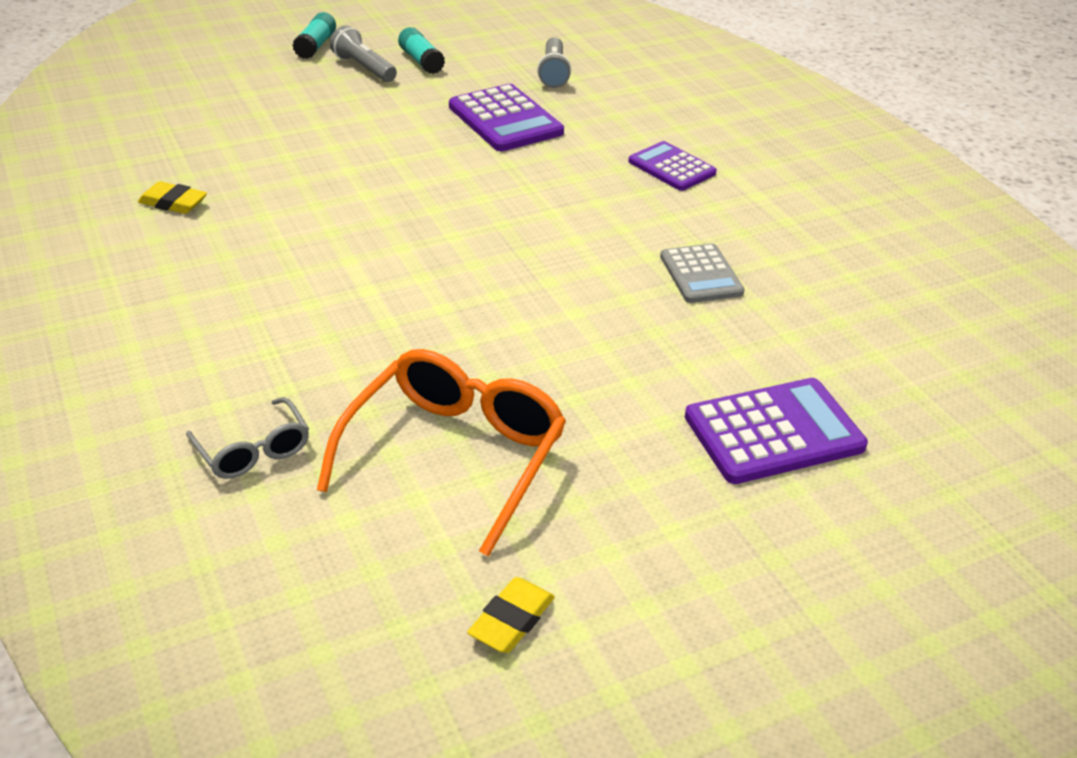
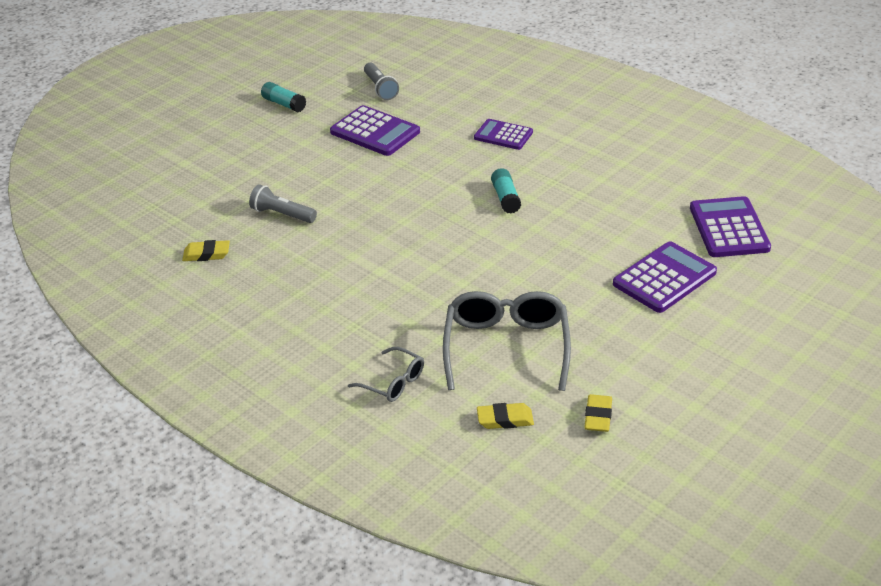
camera: 20 degrees left, 0 degrees up
(316, 46) = (200, 113): turquoise glue stick -> turquoise glue stick (506, 198)
(364, 68) = (249, 121): grey flashlight -> grey flashlight (282, 214)
(364, 569) = (505, 419): none -> yellow eraser
(454, 456) = (506, 348): orange glasses -> grey glasses
(701, 275) = (567, 200): grey calculator -> none
(928, 389) = (729, 228): none -> purple calculator

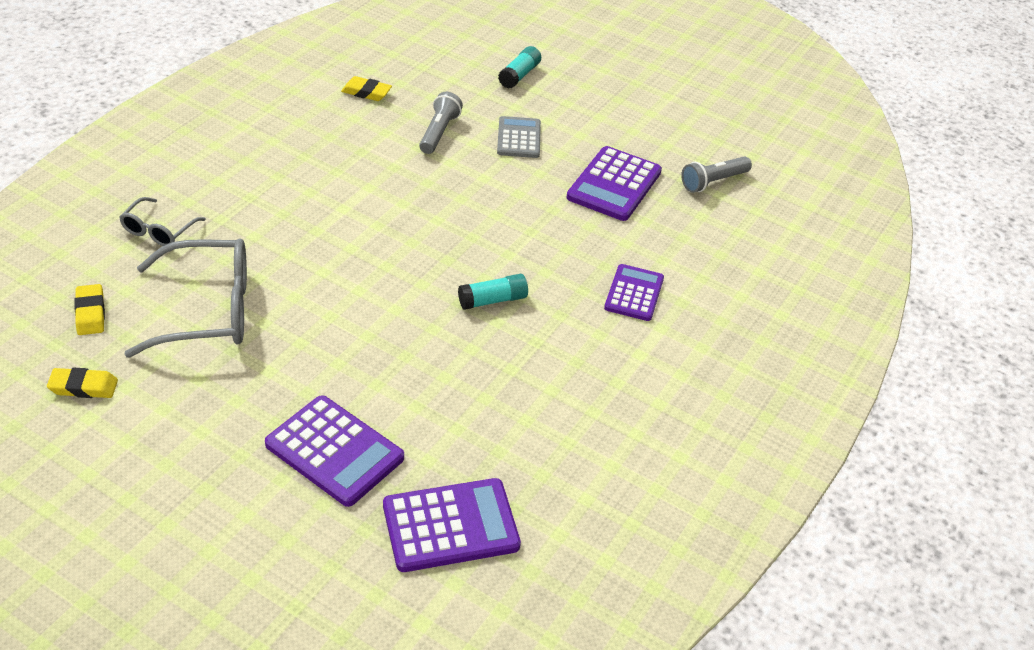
camera: 75 degrees right, 5 degrees up
(206, 254) = (366, 92): yellow eraser -> yellow eraser turned 60 degrees counterclockwise
(284, 104) = (655, 112): turquoise glue stick -> turquoise glue stick (519, 75)
(301, 173) = (518, 138): none -> grey calculator

